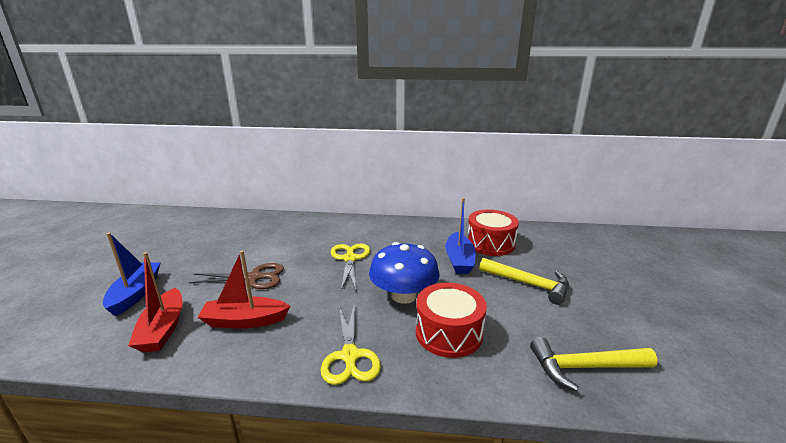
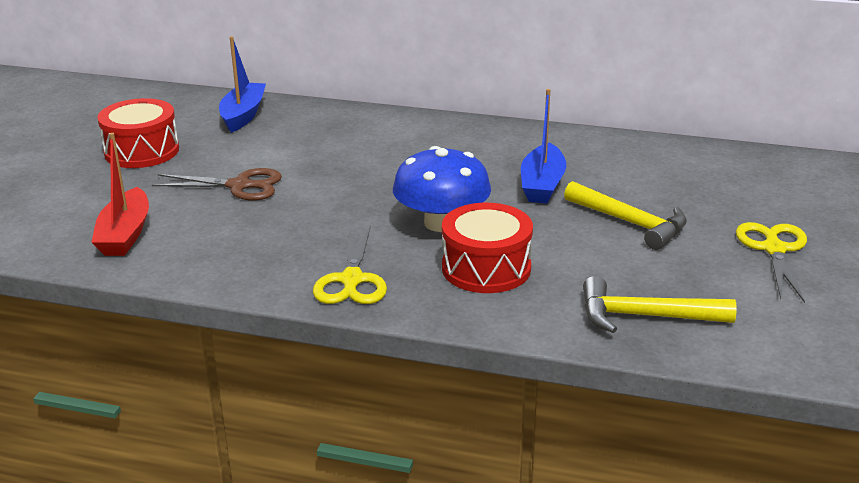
camera: 10 degrees right, 5 degrees up
(135, 294) = (85, 193): blue boat -> blue boat (243, 115)
(245, 321) = (225, 234): red boat -> none
(350, 259) = (379, 171): yellow scissors -> yellow scissors (774, 249)
(490, 243) = (603, 165): red drum -> red drum (142, 151)

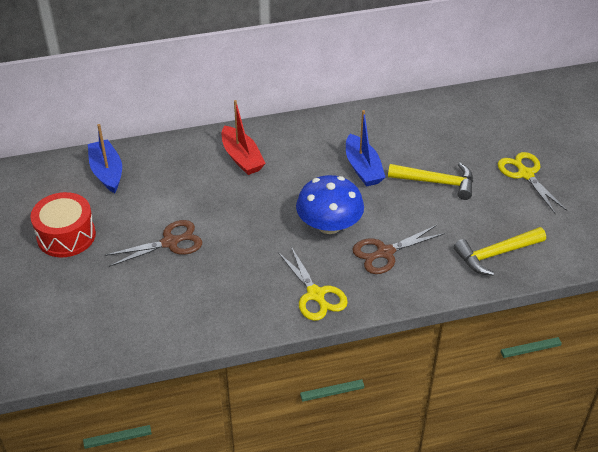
camera: 30 degrees left, 15 degrees up
(125, 234) = (134, 317): red boat -> red boat (242, 158)
(486, 268) = (385, 252): red drum -> brown scissors

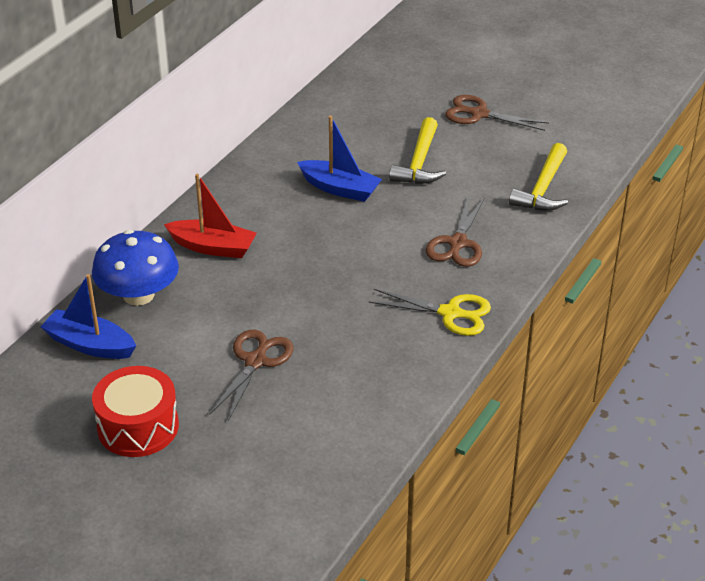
camera: 45 degrees left, 5 degrees down
(329, 225) = (379, 252): blue mushroom -> blue mushroom (138, 295)
(437, 182) = (419, 162): yellow hammer -> yellow hammer turned 135 degrees clockwise
(525, 174) = (479, 114): yellow scissors -> brown scissors

